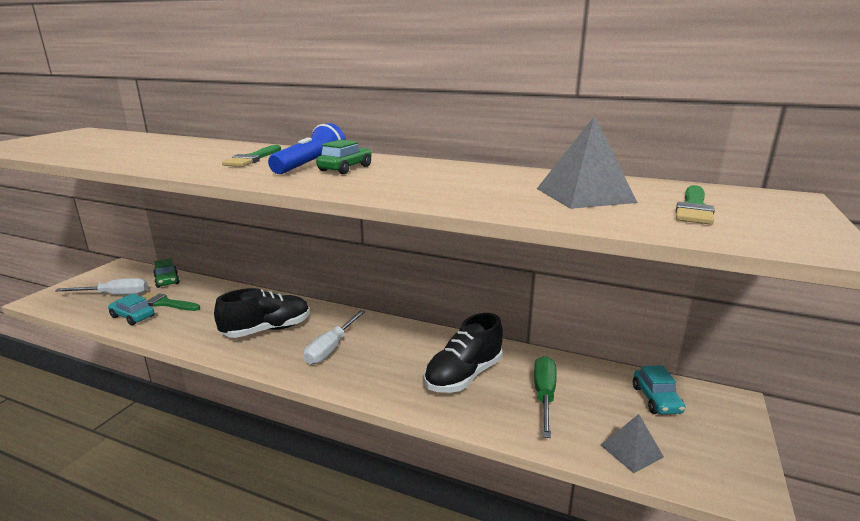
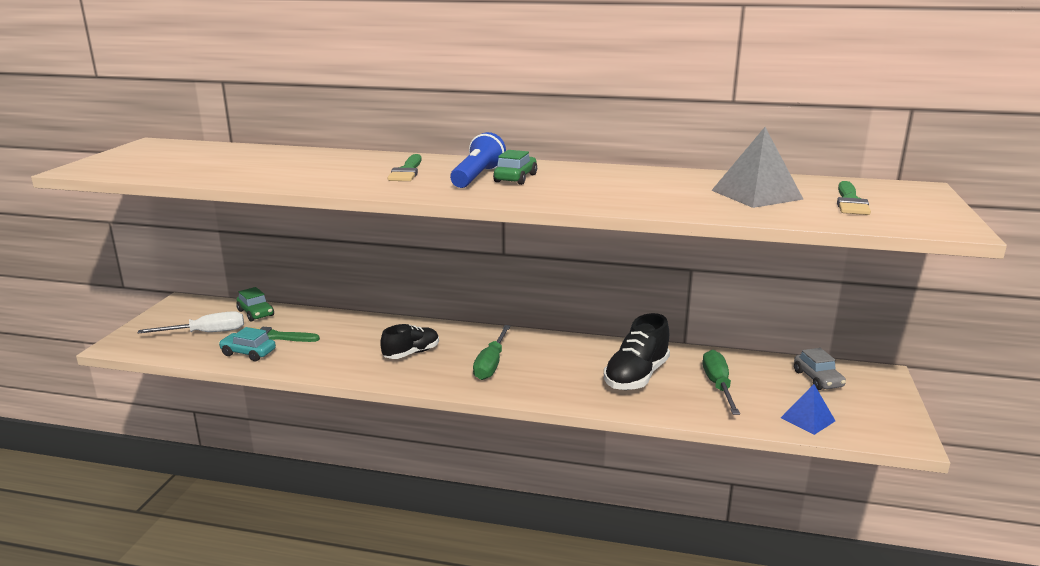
camera: 10 degrees left, 0 degrees up
(267, 330) = (411, 353): black shoe -> black shoe, size x0.66
(331, 348) = (491, 364): white screwdriver -> green screwdriver
(631, 451) = (807, 419): grey pyramid -> blue pyramid
(656, 399) = (817, 379): turquoise car -> grey car

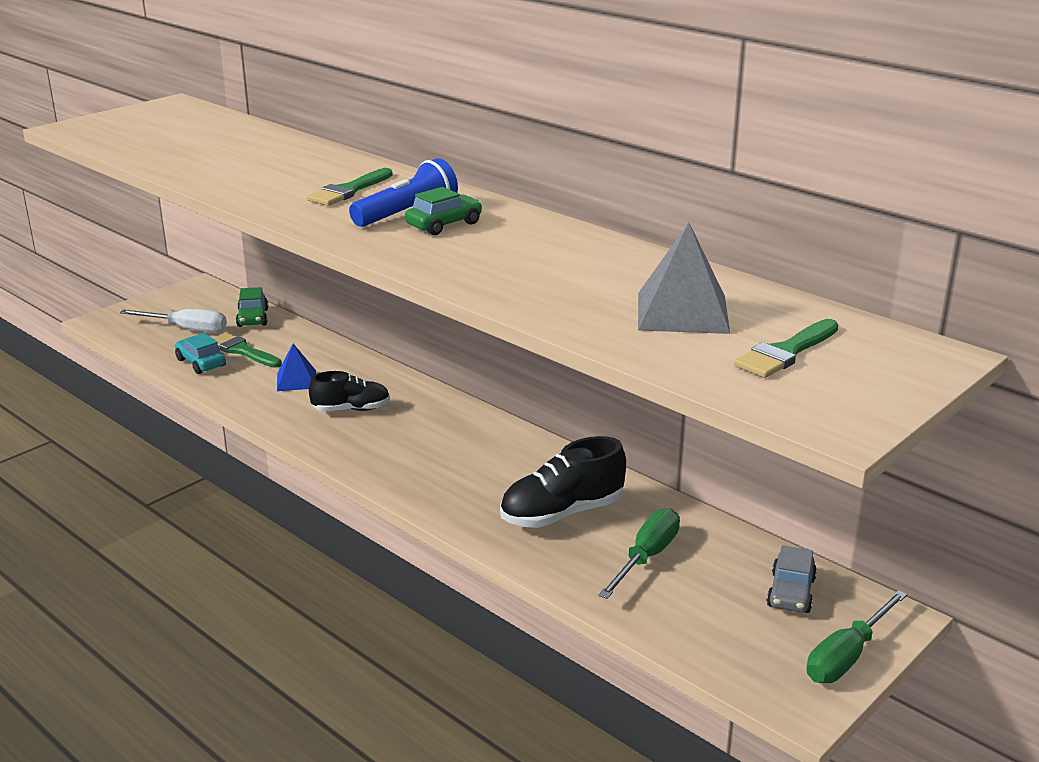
camera: 30 degrees right, 5 degrees up
(491, 364) = (418, 447): green screwdriver -> green screwdriver (847, 656)
(807, 419) = (703, 636): blue pyramid -> blue pyramid (296, 380)

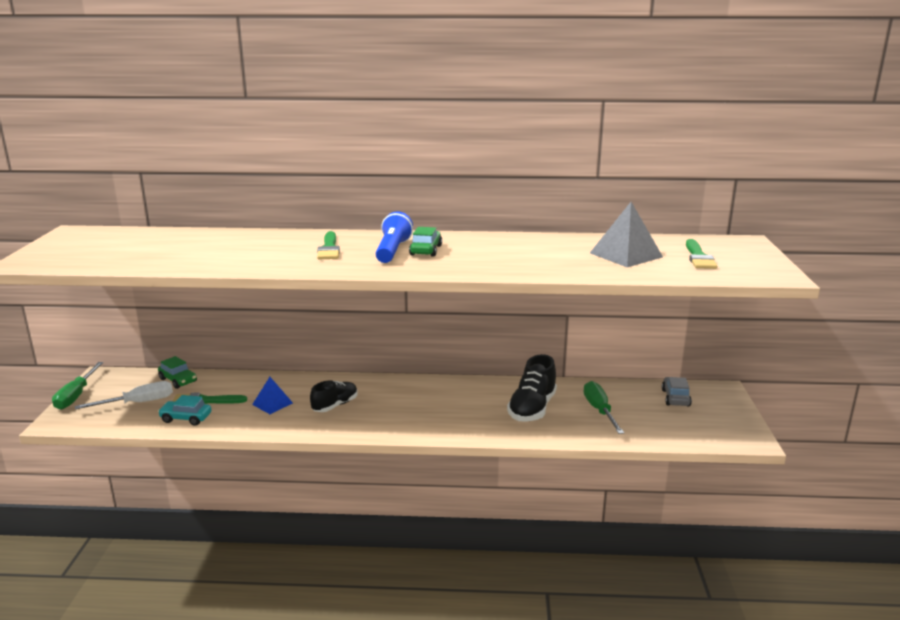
camera: 40 degrees left, 5 degrees down
(791, 592) = (675, 398): grey car -> grey car turned 150 degrees counterclockwise
(847, 656) = (733, 412): green screwdriver -> green screwdriver (76, 396)

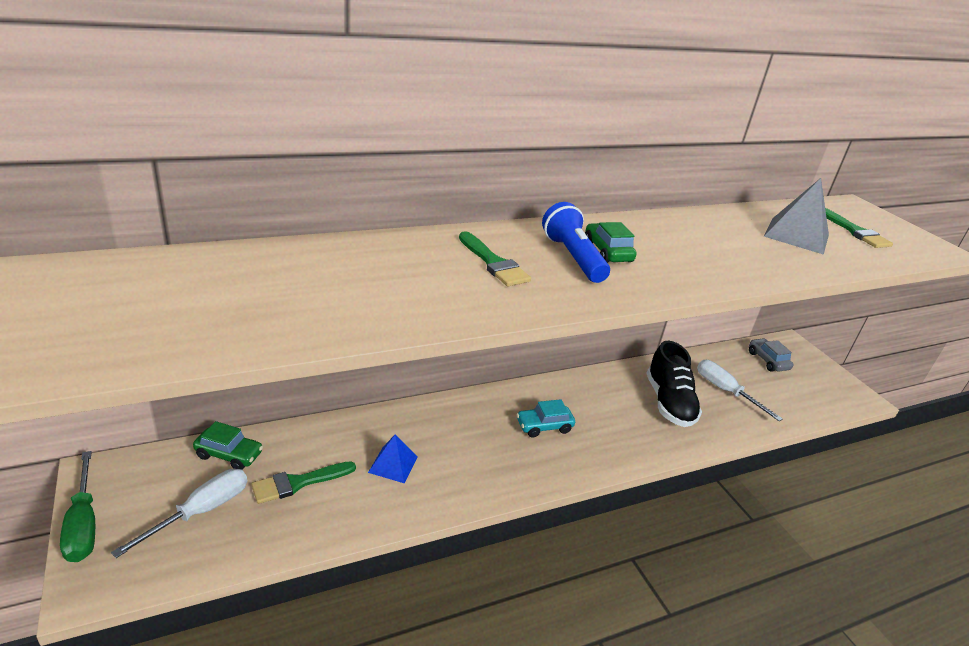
camera: 30 degrees left, 10 degrees up
(186, 418) = (296, 521): turquoise car -> turquoise car (544, 426)
(335, 405) = (471, 448): black shoe -> none
(599, 410) = (725, 391): green screwdriver -> white screwdriver

